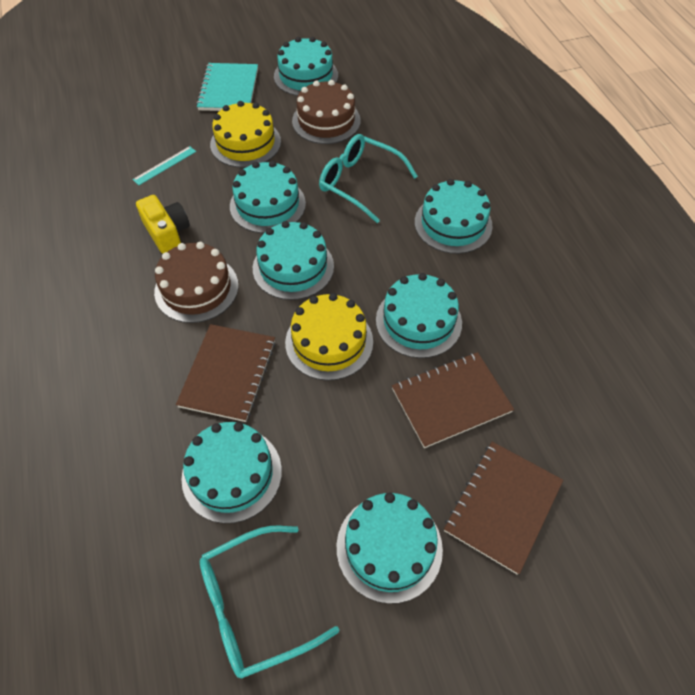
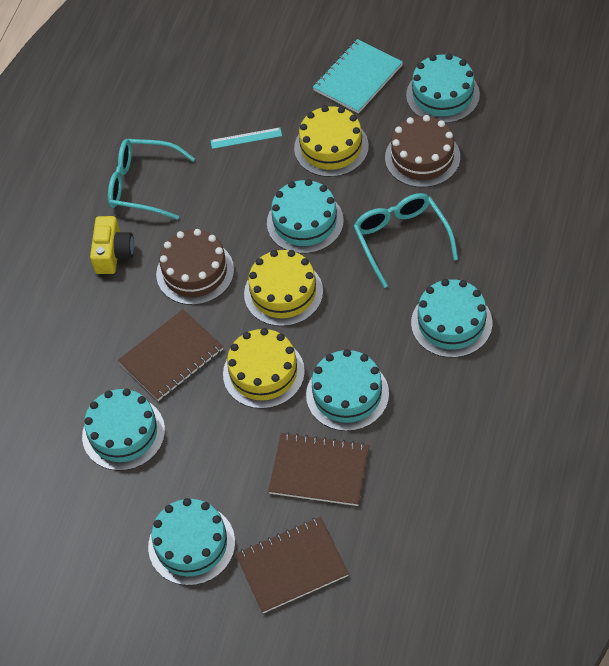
camera: 40 degrees right, 0 degrees up
(167, 233) = (205, 208): yellow camera -> yellow camera (113, 253)
(255, 605) = (80, 527): turquoise glasses -> turquoise glasses (142, 185)
(293, 267) = (283, 292): turquoise cake -> yellow cake

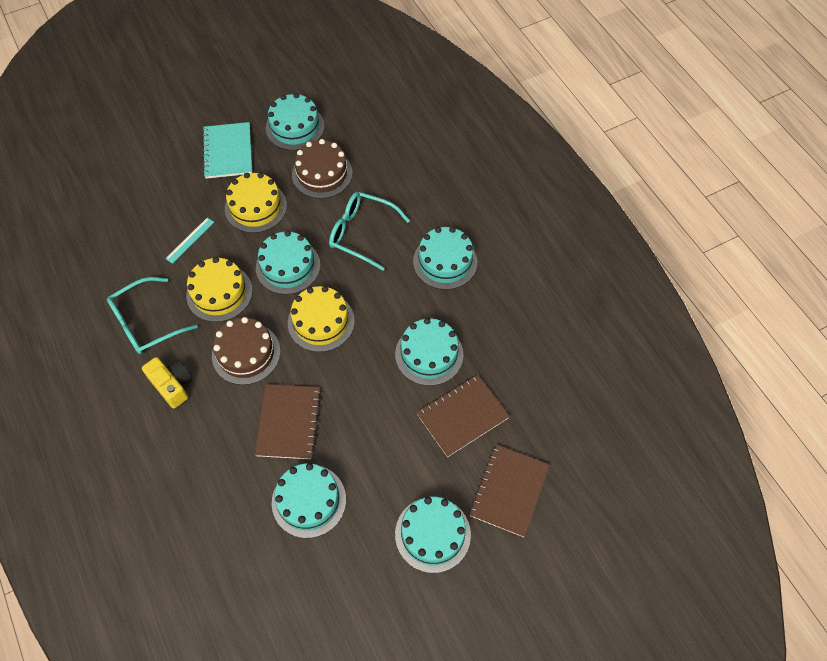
camera: 50 degrees left, 5 degrees up
(263, 373) = (362, 383): yellow cake -> yellow cake (219, 293)

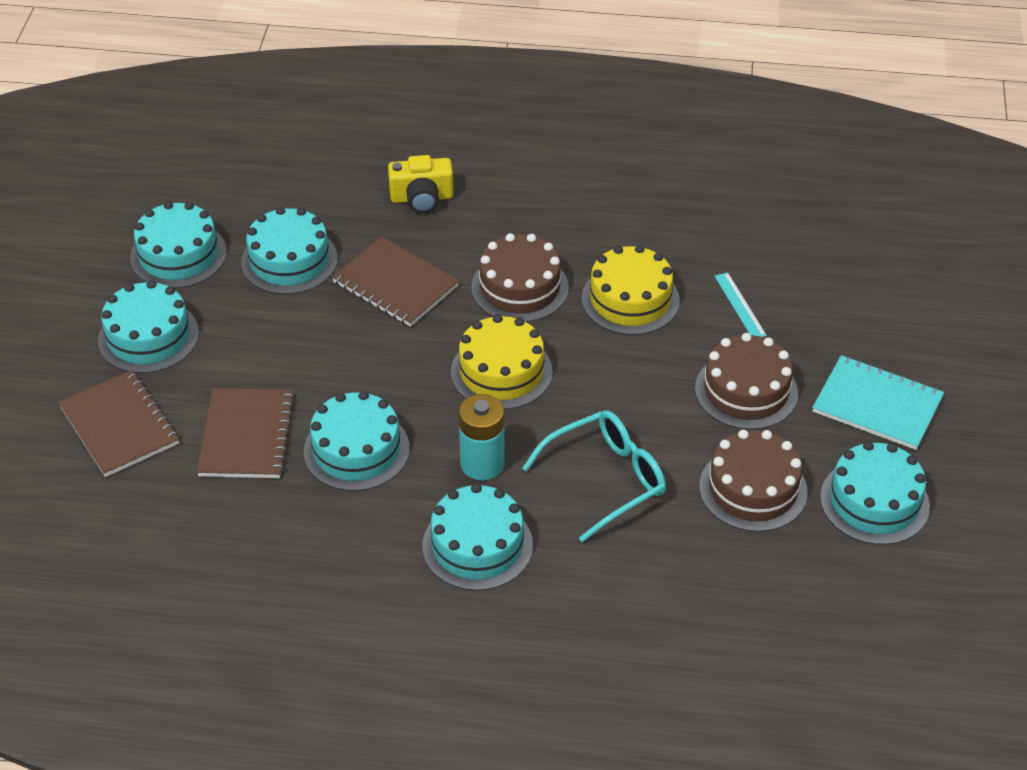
camera: 125 degrees right, 15 degrees down
(146, 323) = (642, 223): turquoise glasses -> none
(172, 385) = (535, 214): yellow camera -> yellow camera (422, 198)
(256, 207) = (746, 390): yellow cake -> brown cake
(288, 266) = (616, 379): turquoise cake -> turquoise cake (178, 255)
(393, 291) = (482, 464): none -> turquoise battery

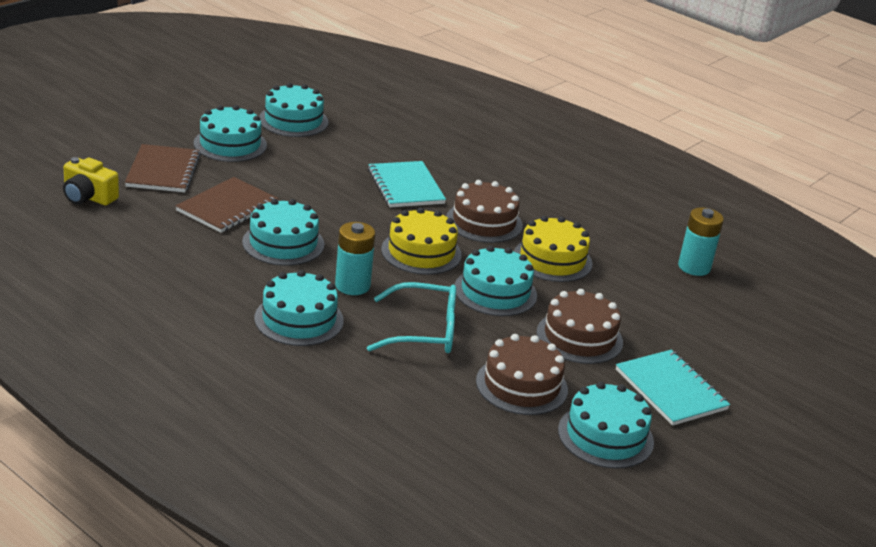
camera: 30 degrees right, 15 degrees down
(289, 260) = (354, 150): turquoise cake -> turquoise cake (495, 292)
(395, 284) = (405, 186): brown notebook -> turquoise notebook
(422, 198) = (472, 159): yellow camera -> yellow camera (88, 197)
(740, 305) = (628, 296): turquoise ruler -> none
(761, 225) = (694, 267): none -> turquoise battery

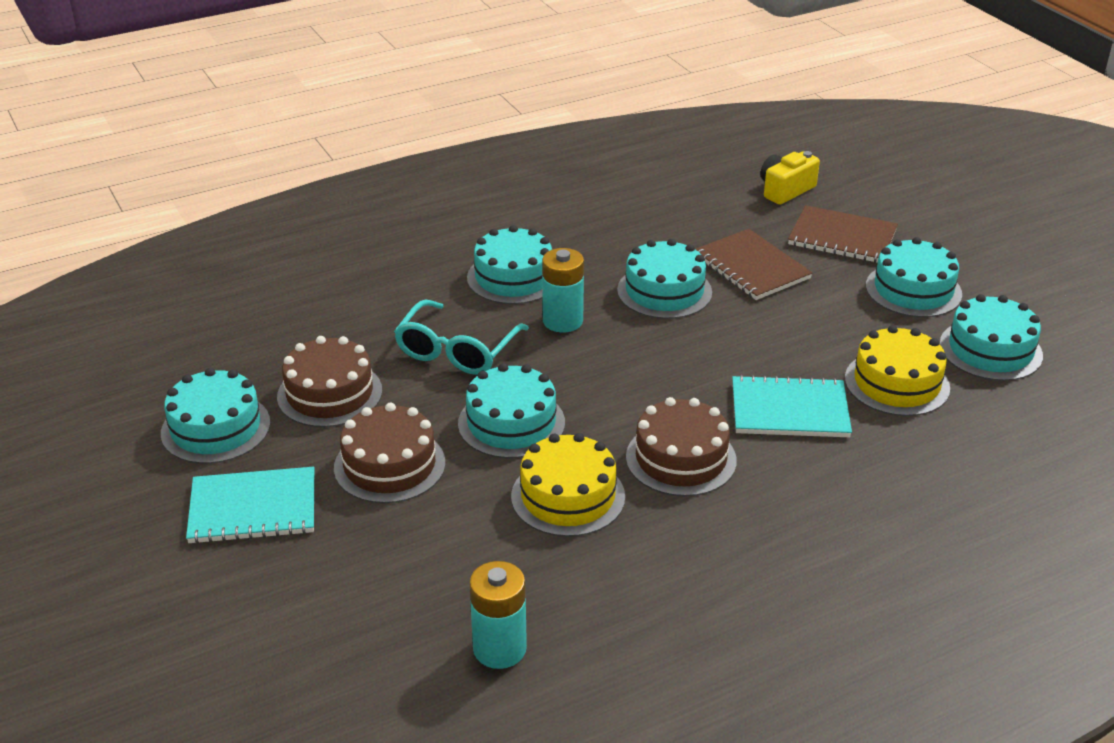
camera: 115 degrees right, 5 degrees up
(421, 252) = (618, 385): yellow cake -> yellow cake (897, 383)

